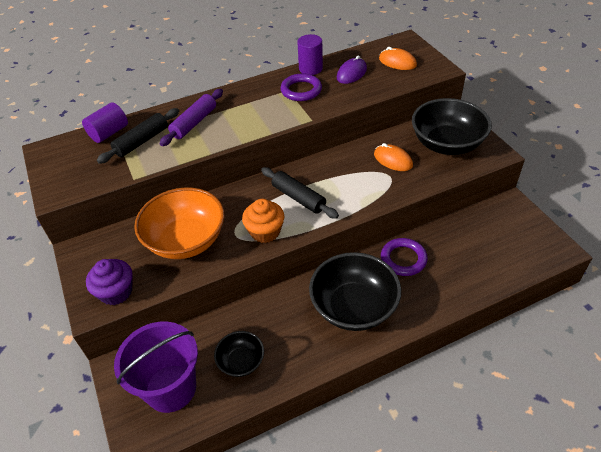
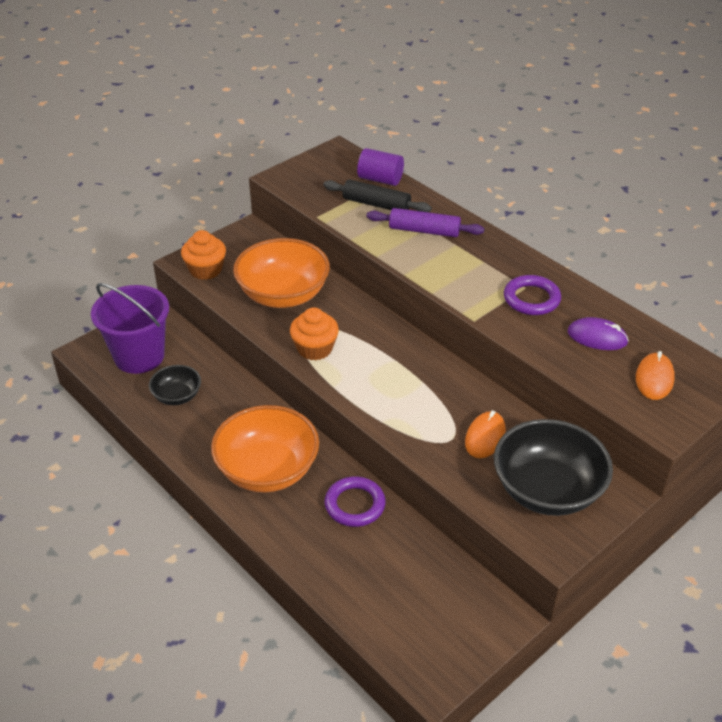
camera: 70 degrees right, 5 degrees down
(116, 292) = (206, 270): purple cupcake -> orange cupcake
(298, 198) = (378, 363): black rolling pin -> none
(310, 68) = (586, 297): purple cylinder -> none
(354, 307) = (267, 470): black bowl -> orange bowl

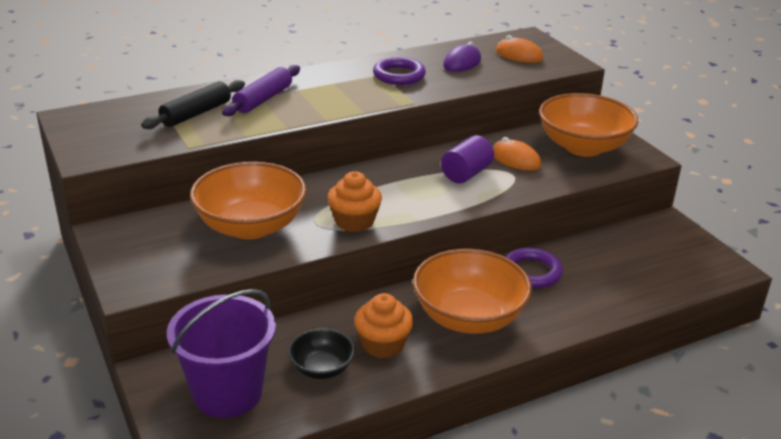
camera: 75 degrees left, 10 degrees down
(206, 270) = (160, 273): orange cupcake -> orange cupcake (383, 344)
(380, 179) = (152, 104): purple cylinder -> purple cylinder (466, 174)
(547, 490) = (583, 147): black bowl -> orange bowl

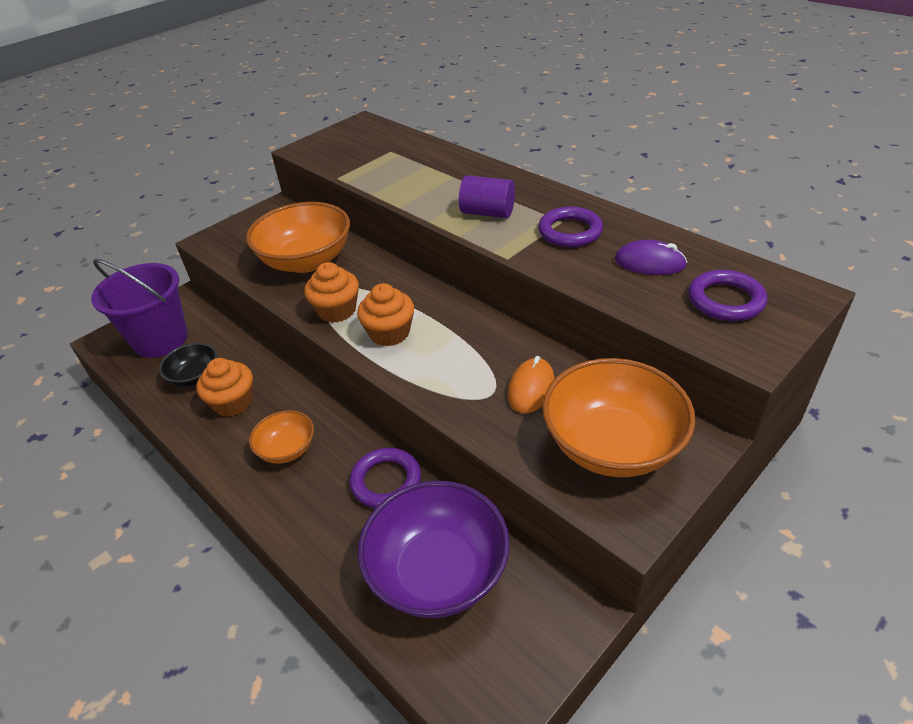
camera: 75 degrees right, 10 degrees up
(196, 113) = (399, 162): black rolling pin -> none
(263, 99) = (449, 180): purple rolling pin -> none
(409, 201) = (389, 333): none -> orange cupcake
(466, 174) = (470, 357): purple cylinder -> purple cylinder (487, 213)
(469, 317) = (287, 449): orange bowl -> orange bowl, size x0.52
(519, 55) = (725, 300): orange mouse -> purple ring
(624, 265) = (438, 571): none -> purple bowl

